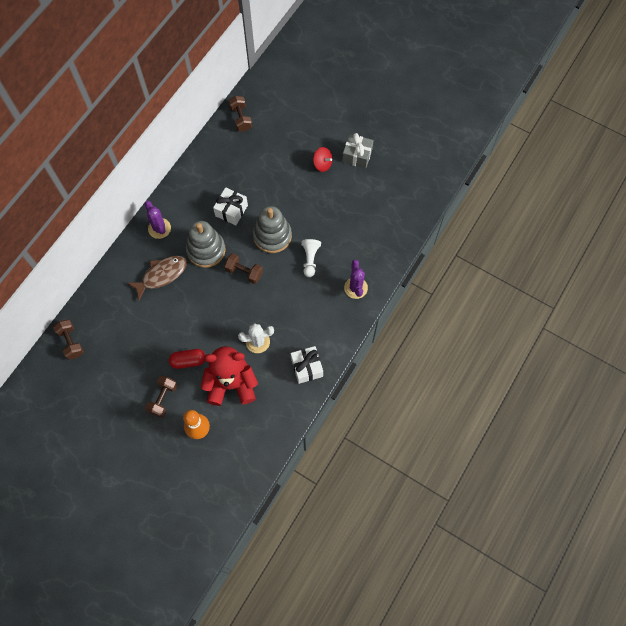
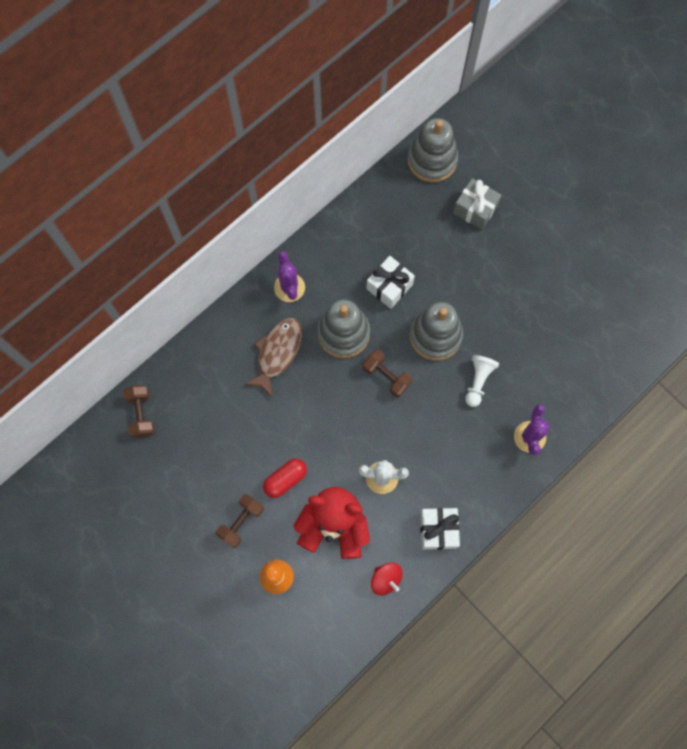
camera: 15 degrees right, 5 degrees up
(161, 275) = (277, 353): brown fish -> brown fish turned 45 degrees counterclockwise
(188, 361) = (285, 480): red capsule -> red capsule turned 45 degrees counterclockwise
(241, 118) = (432, 160): brown dumbbell -> grey stacking toy
(322, 164) = (526, 251): red spinning top -> red spinning top (386, 579)
(357, 156) = (576, 251): grey gift -> grey gift (475, 209)

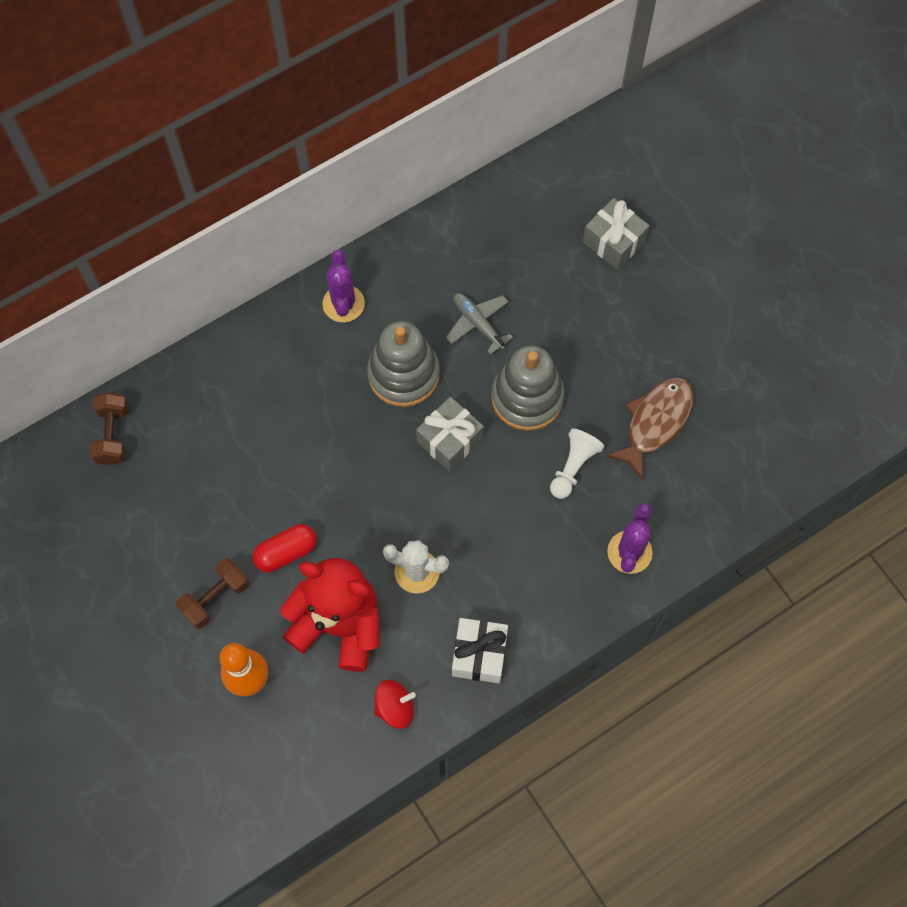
camera: 10 degrees right, 5 degrees down
(277, 353) = (310, 386): brown fish -> brown fish (655, 422)
(386, 376) = (450, 440): brown dumbbell -> grey gift
(386, 579) = (395, 707): red spinning top -> red spinning top turned 75 degrees counterclockwise
(389, 286) = (478, 324): white gift -> grey plane
(432, 160) = (568, 170): grey stacking toy -> none

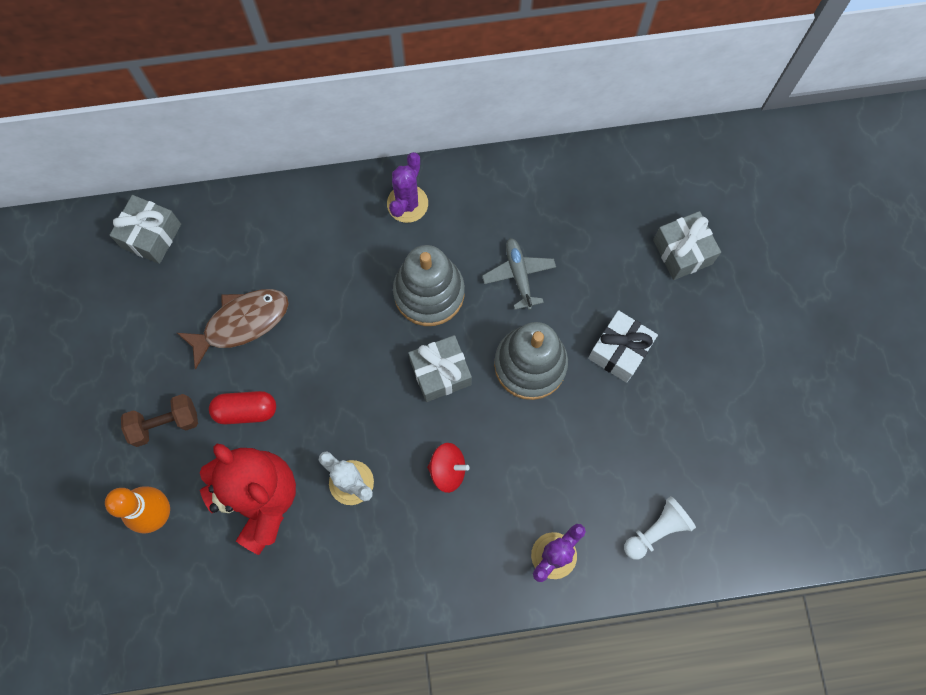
camera: 25 degrees right, 5 degrees up
(113, 435) = (151, 236): brown dumbbell -> grey gift
(395, 707) = (270, 600): red spinning top -> red spinning top (448, 470)
(479, 654) = (369, 587): white gift -> white gift (619, 351)
(573, 467) = (540, 450): white pawn -> white pawn (656, 530)
(655, 422) = (638, 442): brown fish -> brown fish (241, 323)

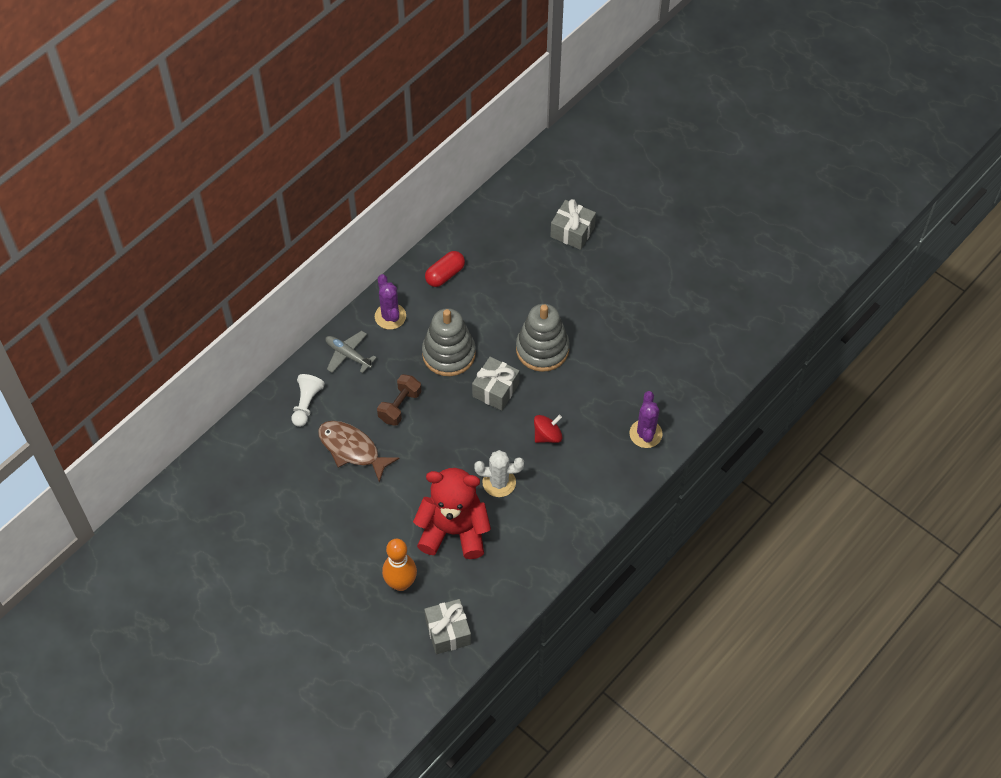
camera: 40 degrees left, 15 degrees down
(151, 236) = (248, 443): grey gift -> grey gift (448, 632)
(165, 423) = (358, 535): brown dumbbell -> brown dumbbell (400, 406)
(241, 323) = (352, 449): brown fish -> brown fish turned 75 degrees counterclockwise
(246, 410) = (400, 492): red capsule -> red capsule (445, 275)
(519, 275) = (492, 308): grey plane -> grey plane (348, 355)
(619, 351) = (585, 306): white gift -> none
(656, 530) = (688, 380): white pawn -> white pawn (306, 404)

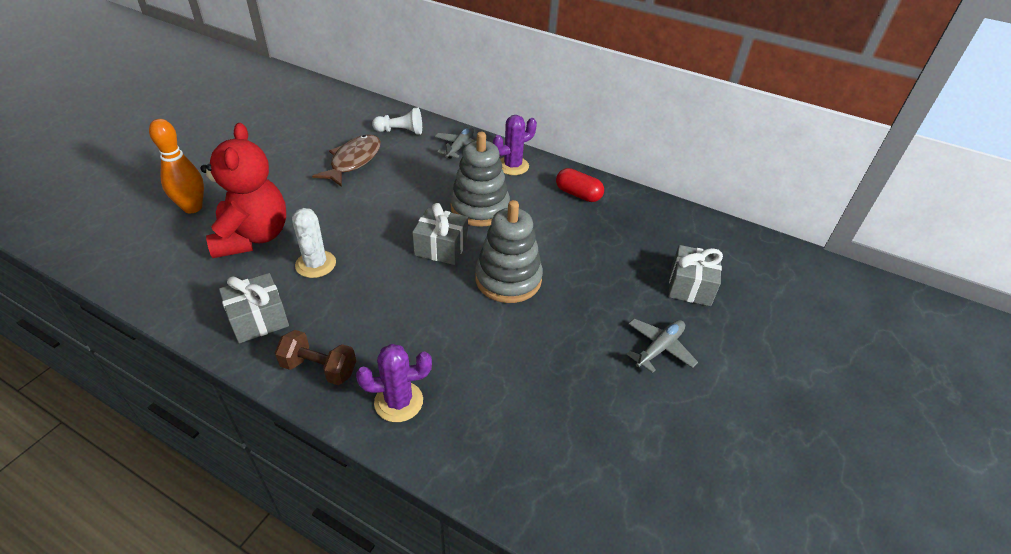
camera: 75 degrees right, 15 degrees down
(400, 406) = (407, 183): brown dumbbell -> brown dumbbell (319, 368)
(448, 632) = (122, 247): grey gift -> grey gift (258, 319)
(547, 435) = (384, 298): red spinning top -> none
(627, 271) = (659, 348): none -> grey plane

